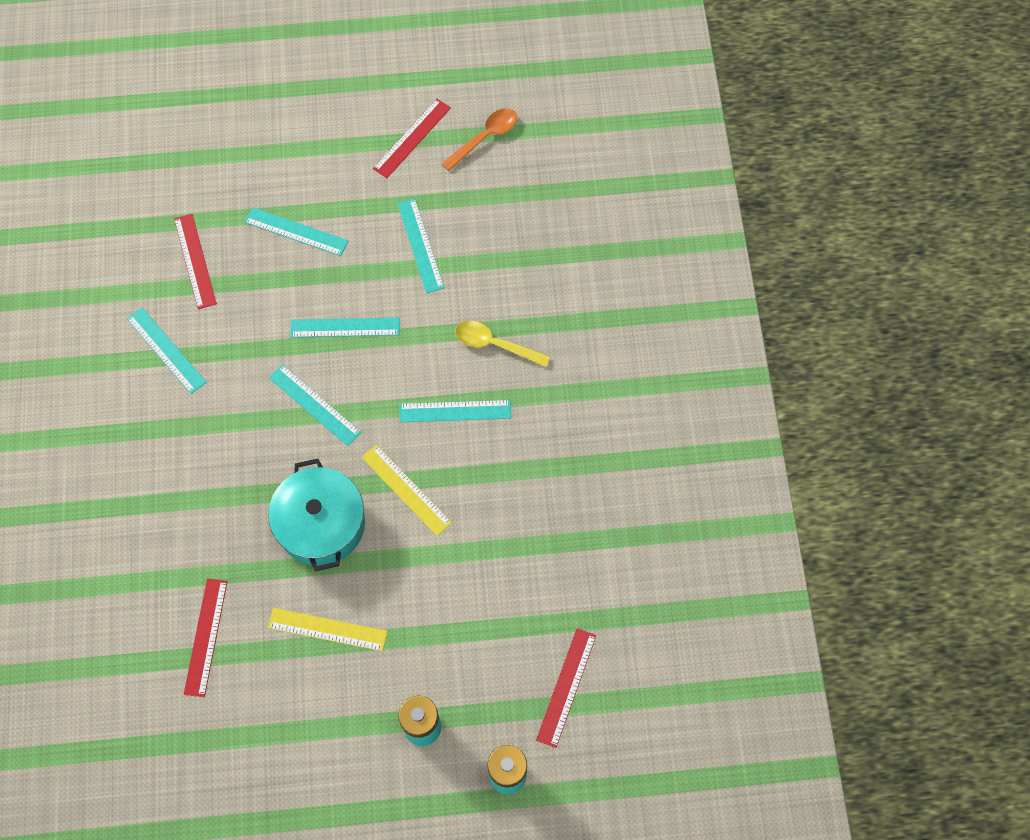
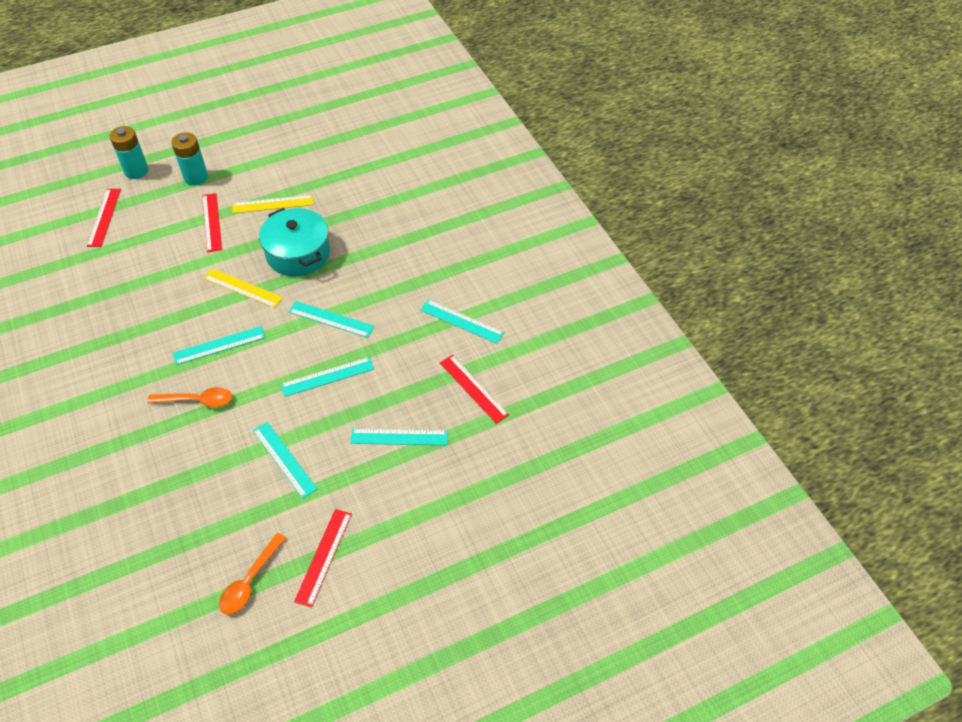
camera: 160 degrees right, 15 degrees down
(206, 637) = (350, 181): red ruler -> red ruler (212, 222)
(495, 344) = (197, 400): yellow spoon -> orange spoon

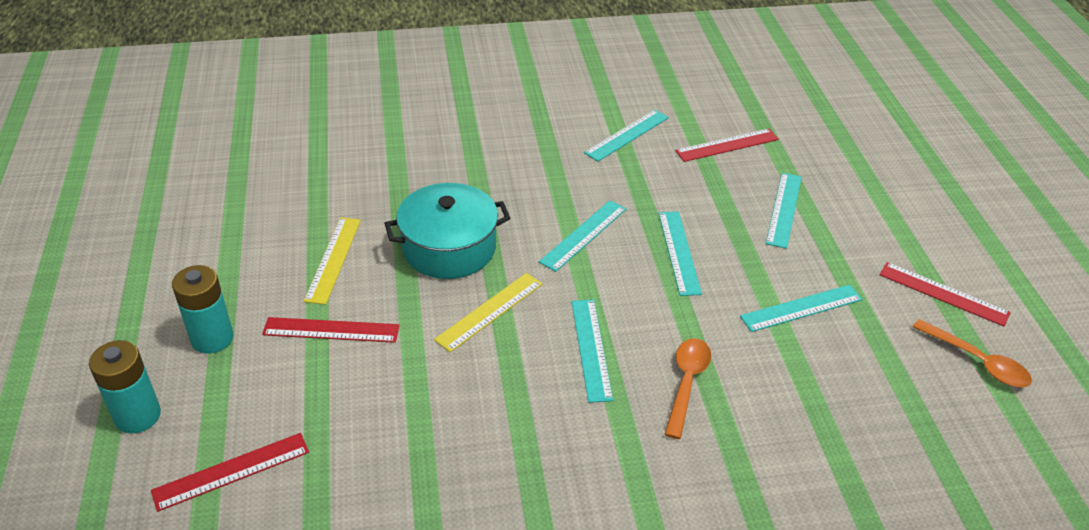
camera: 75 degrees left, 10 degrees down
(104, 217) = (231, 471): red ruler -> red ruler turned 45 degrees counterclockwise

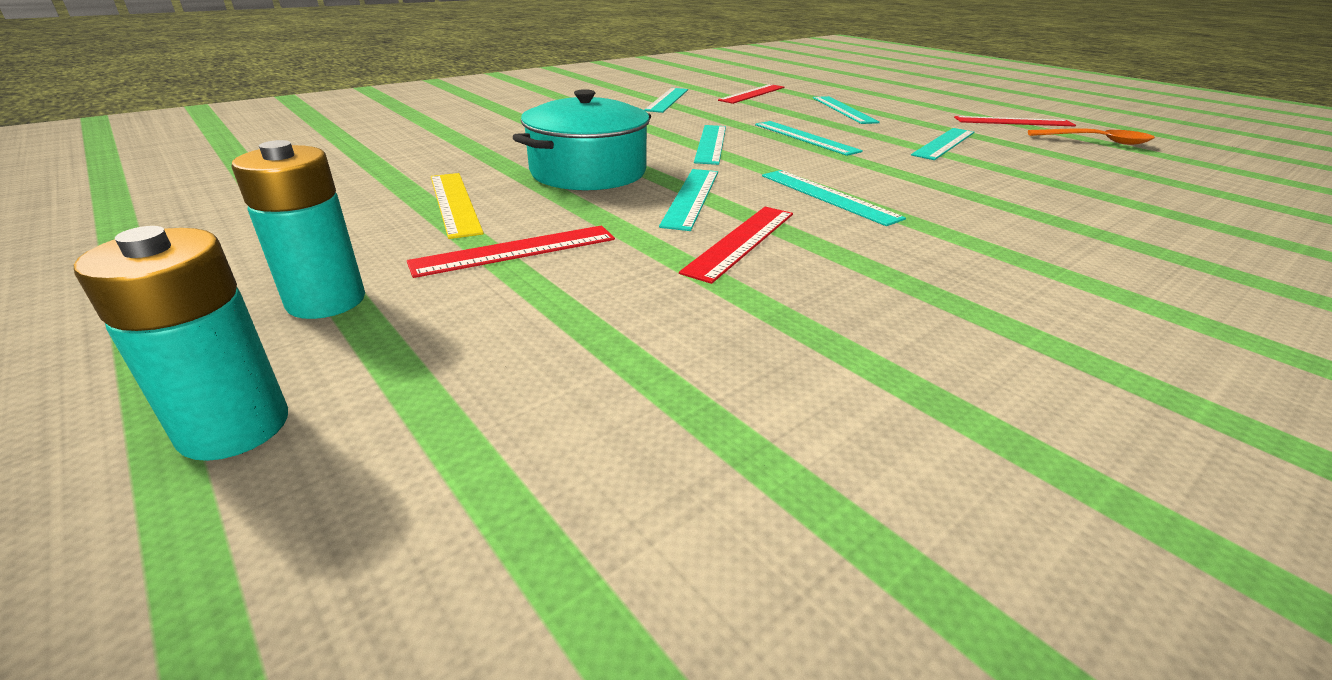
camera: 30 degrees left, 10 degrees down
(231, 471) = (508, 433): red ruler -> red ruler (741, 241)
(489, 311) = (691, 197): yellow ruler -> turquoise ruler
(686, 383) = (943, 195): orange spoon -> none

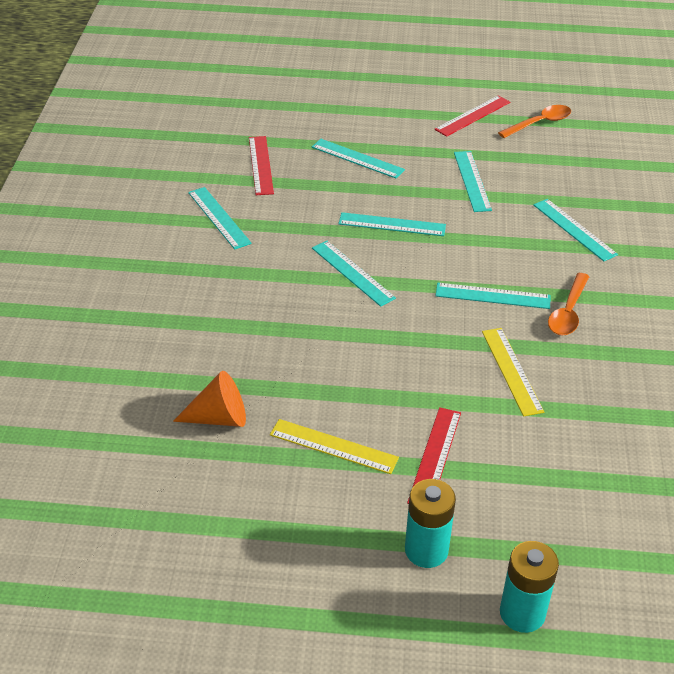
camera: 45 degrees left, 10 degrees up
(427, 157) = (219, 418): none -> orange cone
(588, 172) = (342, 360): turquoise pot -> none
(691, 197) = (435, 347): turquoise ruler -> turquoise ruler (574, 229)
(741, 241) = (511, 371): red ruler -> yellow ruler
(908, 237) = (568, 312): none -> orange spoon

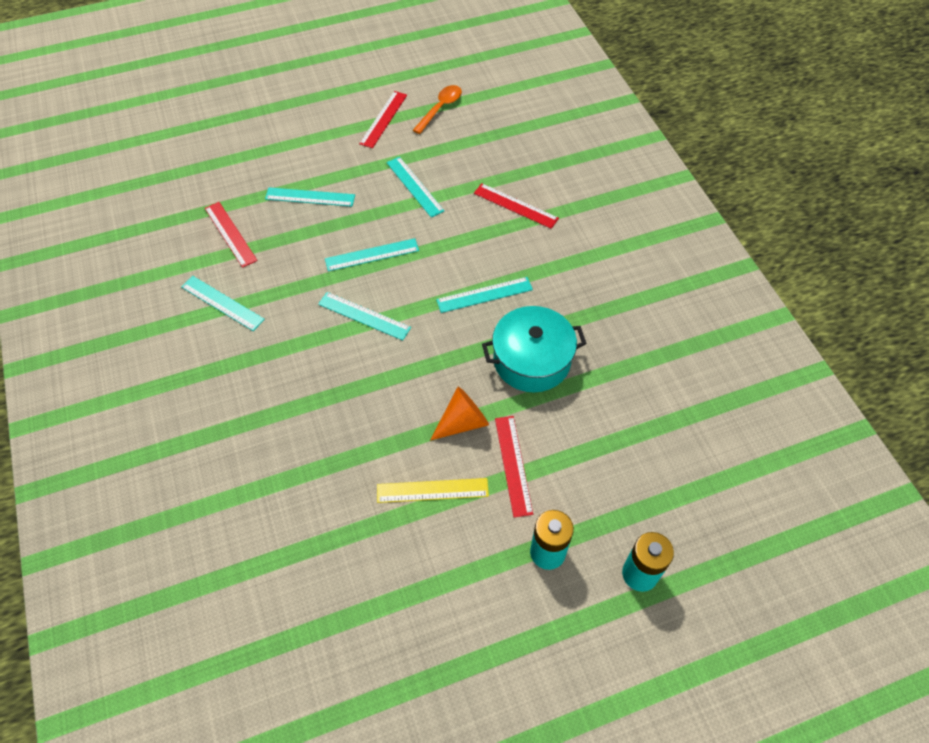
camera: 25 degrees left, 15 degrees up
(219, 418) = (327, 504): orange cone -> orange cone (462, 422)
(511, 371) = (532, 360): yellow ruler -> turquoise pot
(568, 312) = (547, 287): orange spoon -> none
(574, 229) = (515, 206): turquoise ruler -> red ruler

